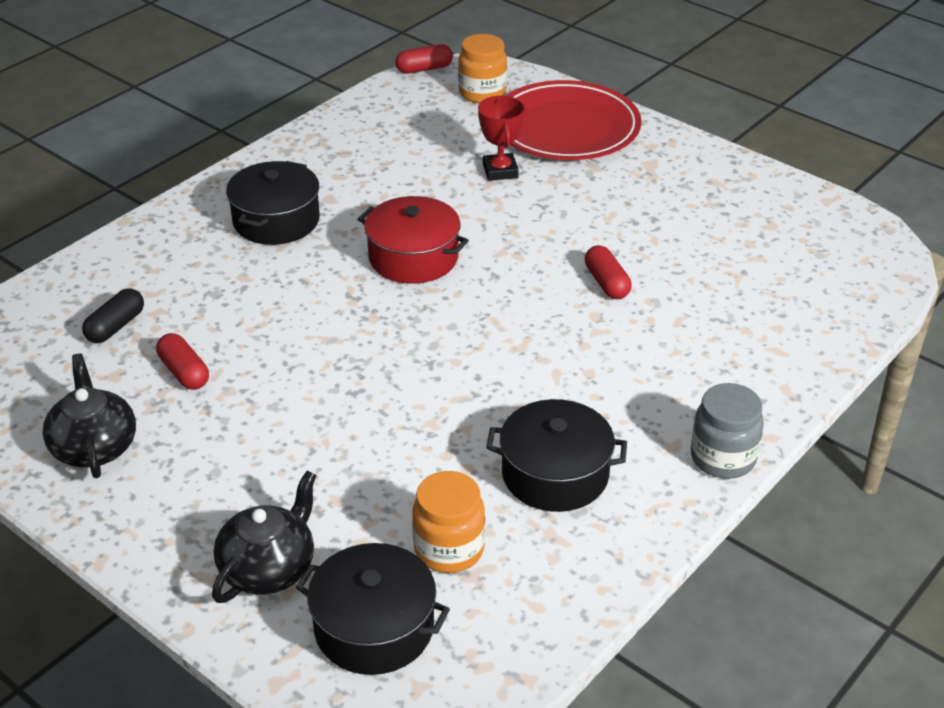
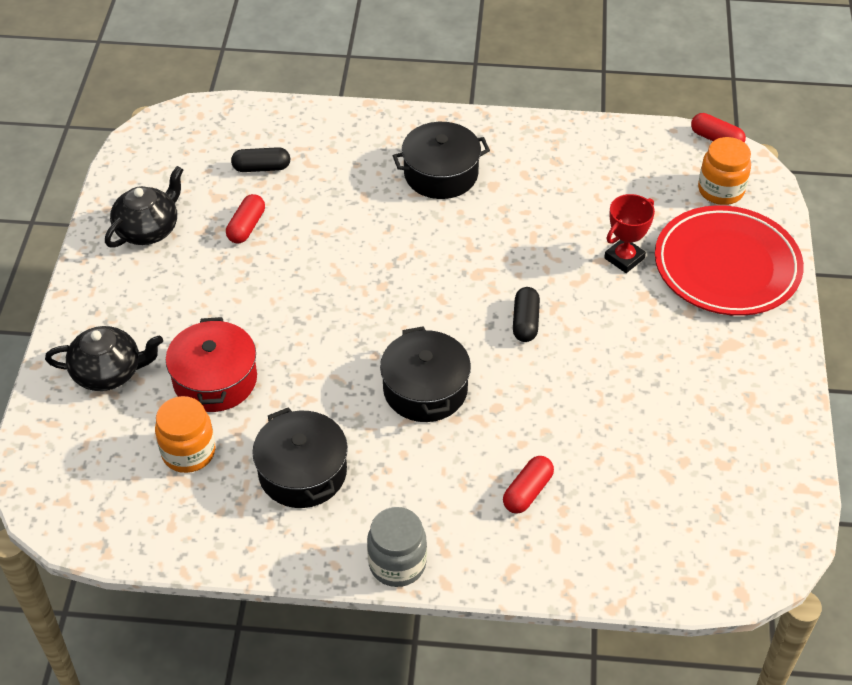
camera: 55 degrees right, 10 degrees up
(374, 628) = (96, 452): black pot -> black pot (425, 389)
(413, 257) = (468, 269): red pot -> red pot (215, 379)
(513, 254) = (525, 322): none -> black capsule
(606, 283) = (542, 395): red capsule -> red capsule (527, 491)

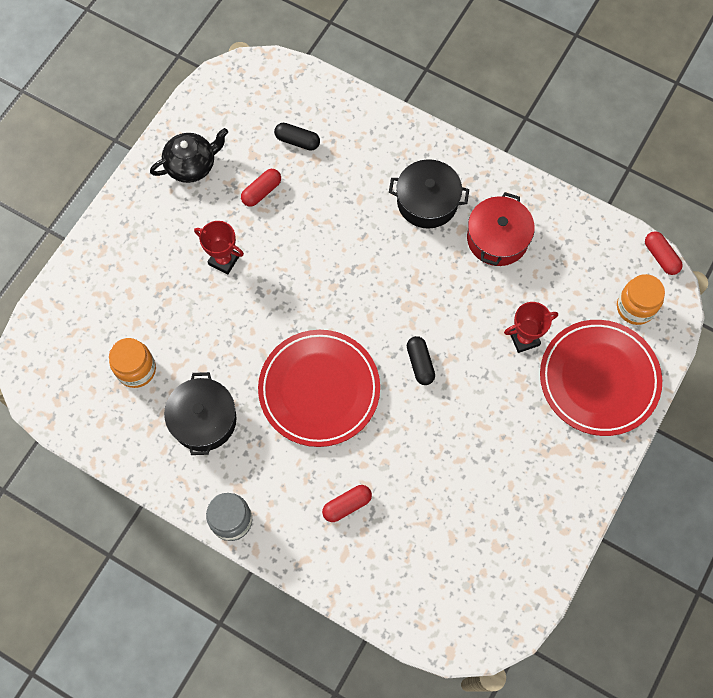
camera: 25 degrees right, 20 degrees up
(109, 372) = (112, 280): black teapot -> none
(215, 379) = (180, 317): red pot -> red pot (497, 238)
(238, 305) = (224, 260): none -> red trophy
(425, 389) = (319, 389): black pot -> red plate
(525, 322) = (420, 363): black capsule -> black capsule turned 45 degrees counterclockwise

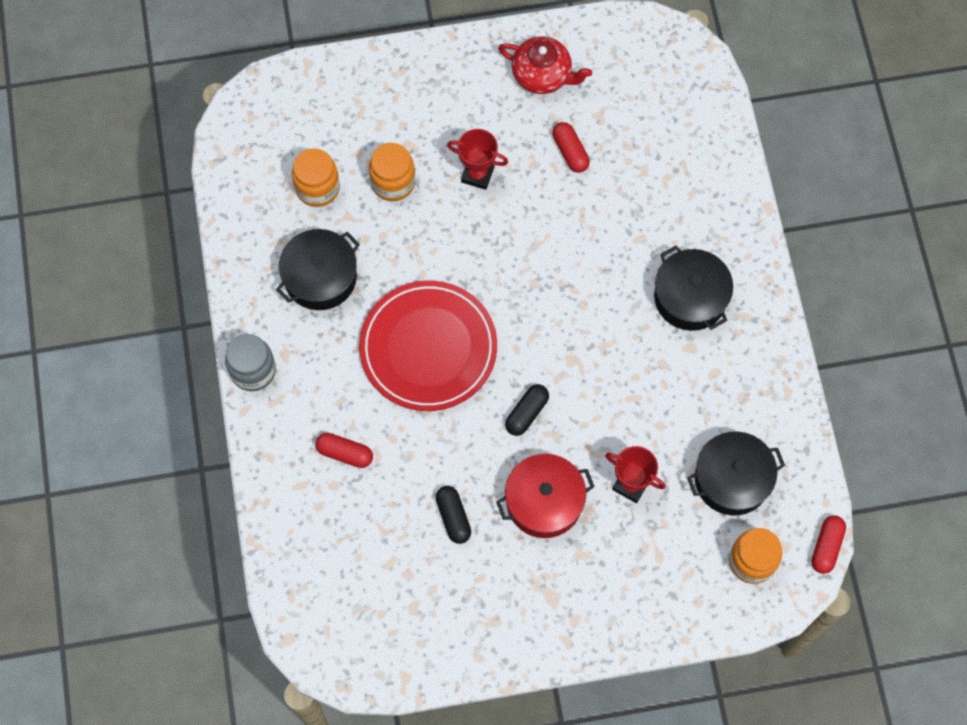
camera: 50 degrees right, 0 degrees up
(179, 317) = (393, 182): none -> orange jar
(192, 165) = (543, 75): black teapot -> red teapot
(224, 260) = (477, 174): red trophy -> red trophy turned 60 degrees counterclockwise
(261, 192) = (570, 152): red capsule -> red capsule turned 60 degrees clockwise
(297, 141) = (647, 141): black capsule -> black capsule (453, 517)
(497, 238) = (709, 386): red pot -> red pot (544, 501)
(571, 275) = (732, 479): none -> black pot
(599, 379) = (649, 580): red plate -> none

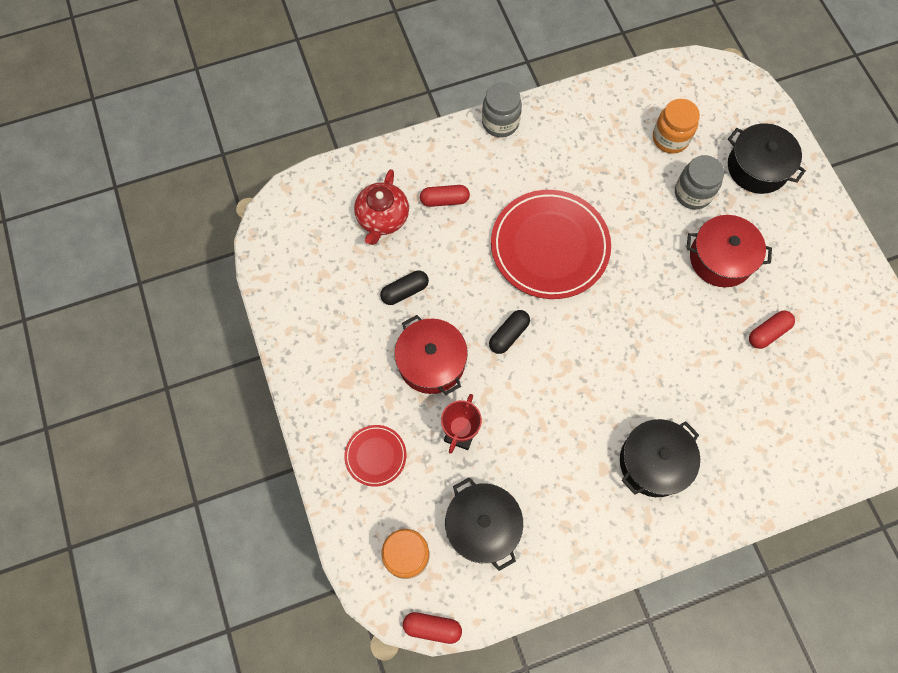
camera: 80 degrees right, 0 degrees up
(320, 277) = (592, 155): black pot -> black pot (757, 167)
(345, 453) = (444, 200): red capsule -> red capsule turned 75 degrees clockwise
(393, 182) = (692, 193): orange jar -> grey jar
(477, 174) = (721, 258): red trophy -> red pot
(527, 413) = (508, 335): black capsule -> black capsule turned 75 degrees counterclockwise
(543, 75) = (837, 297): red teapot -> red teapot (382, 218)
(641, 578) = (375, 456): none -> red plate

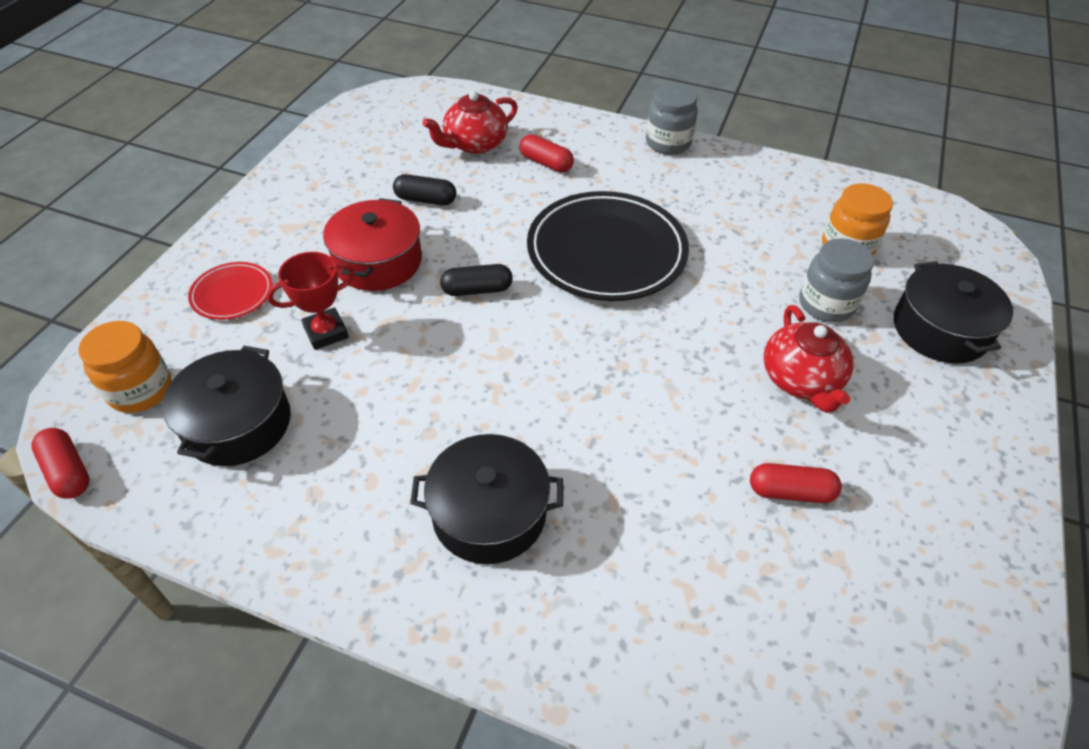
camera: 40 degrees right, 20 degrees down
(549, 247) = (606, 251): red plate -> black plate
(721, 258) = (801, 380): red pot -> red teapot

